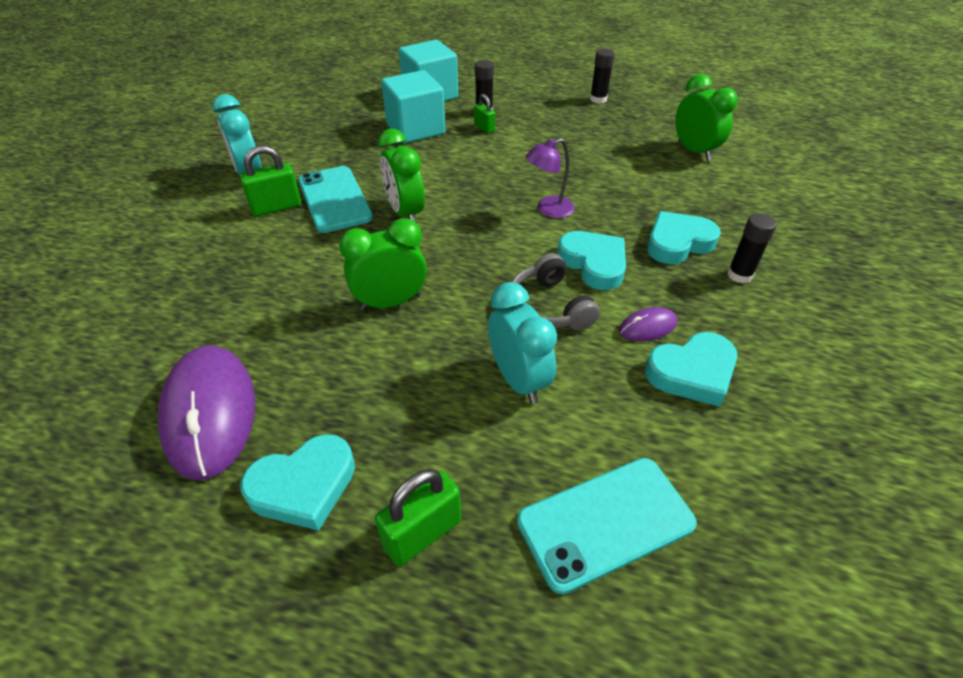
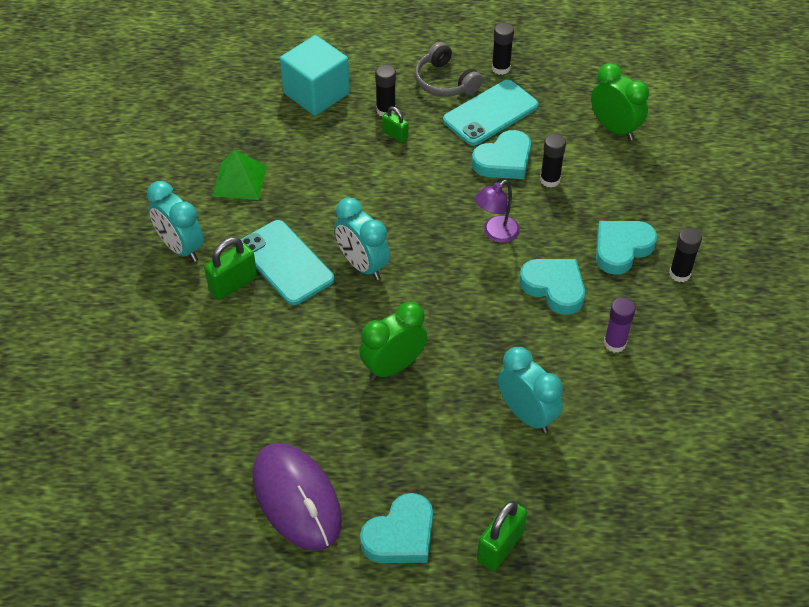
camera: 15 degrees left, 5 degrees up
(331, 138) = (239, 181): none -> green pyramid
(405, 213) = (362, 265): green clock -> turquoise clock
(415, 129) = (323, 150): turquoise cube -> none
(549, 306) = (529, 341): grey headphones -> grey headphones (445, 82)
(605, 522) = (621, 508): turquoise phone -> turquoise phone (490, 113)
(618, 178) = (550, 180): none -> black glue stick
(647, 327) = (615, 343): purple mouse -> purple glue stick
(692, 373) = (658, 378): turquoise heart -> turquoise heart (504, 160)

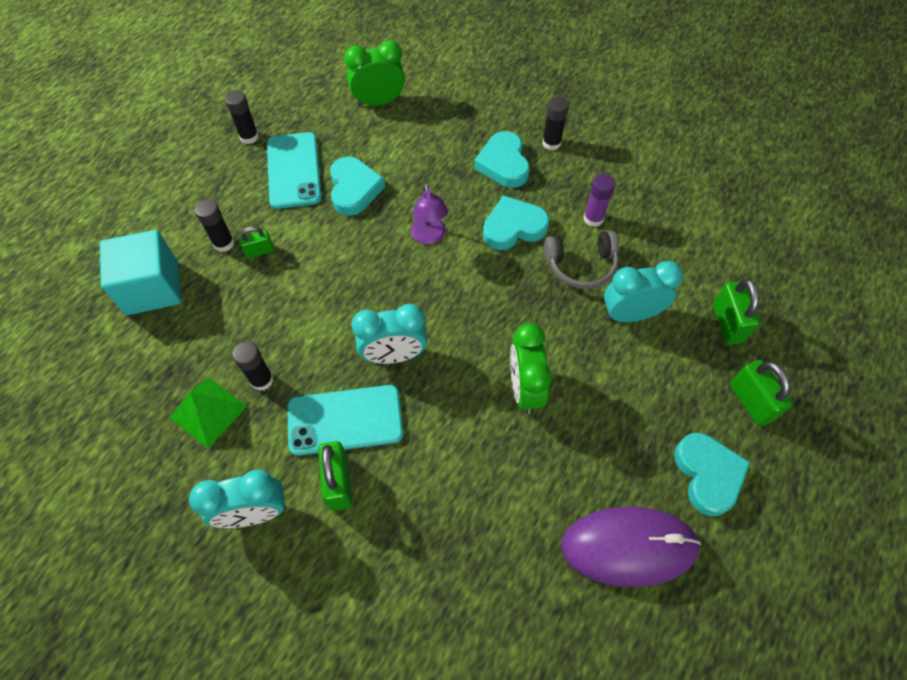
camera: 60 degrees left, 10 degrees up
(445, 82) = (229, 182): grey headphones -> grey headphones (581, 265)
(550, 180) = (399, 170): black glue stick -> black glue stick (262, 380)
(576, 498) = (727, 323): none -> green padlock

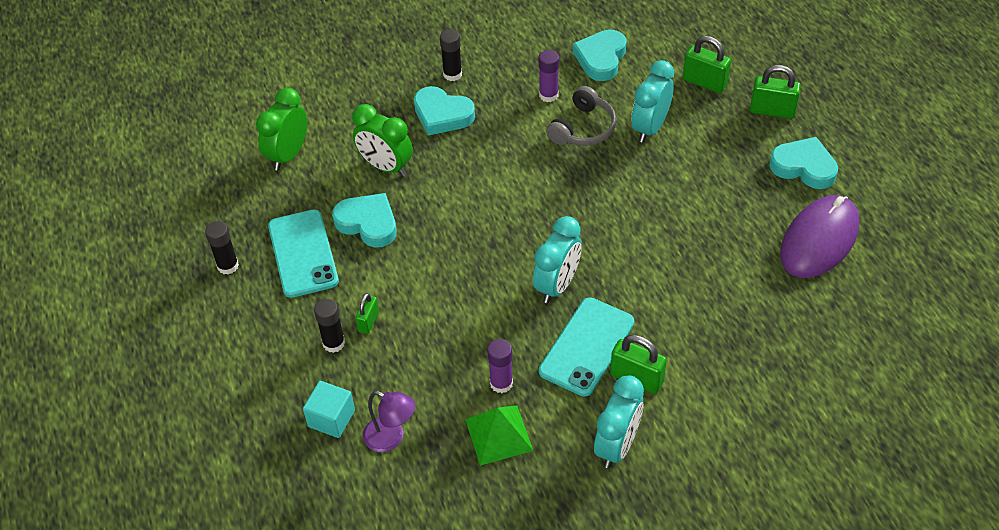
camera: 50 degrees left, 10 degrees down
(152, 288) = (331, 418): turquoise cube -> turquoise cube, size x0.60
(262, 380) = (501, 383): black glue stick -> purple glue stick
(293, 170) = (303, 253): turquoise phone -> turquoise phone turned 45 degrees clockwise
(429, 237) = (467, 201): purple lamp -> purple lamp (391, 438)
(513, 227) = (510, 145): turquoise heart -> turquoise heart (601, 58)
(525, 388) = (656, 223): green clock -> green clock (386, 166)

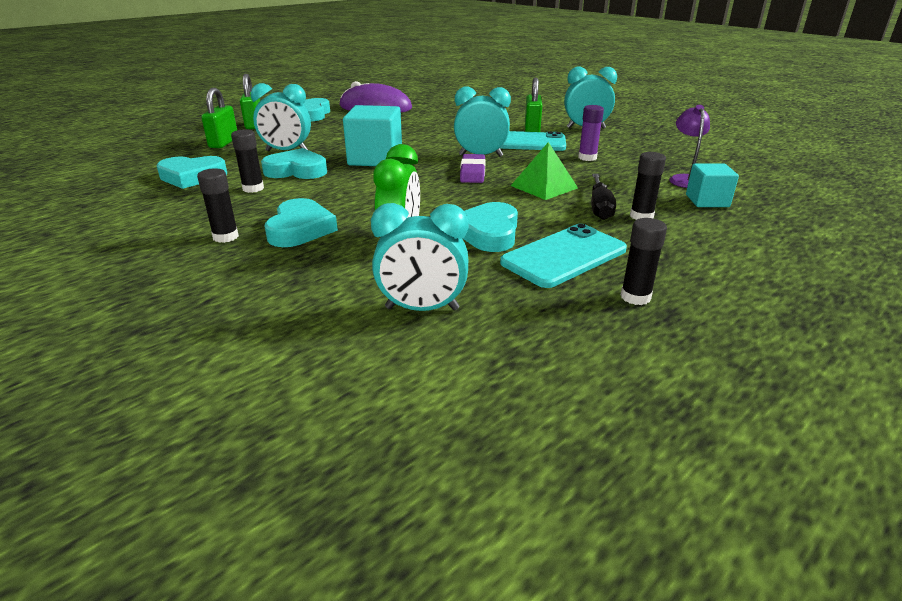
camera: 115 degrees left, 20 degrees down
(288, 155) = (422, 309): green clock -> turquoise clock
(368, 322) = (599, 208): green padlock -> black screwdriver
(499, 434) = (626, 152): green pyramid -> green pyramid (544, 187)
(508, 260) = (472, 172): none -> purple eraser
(548, 95) = (253, 188): purple glue stick -> black glue stick
(583, 128) = (296, 170): grey headphones -> turquoise heart
(591, 193) = (375, 159): none -> turquoise cube

